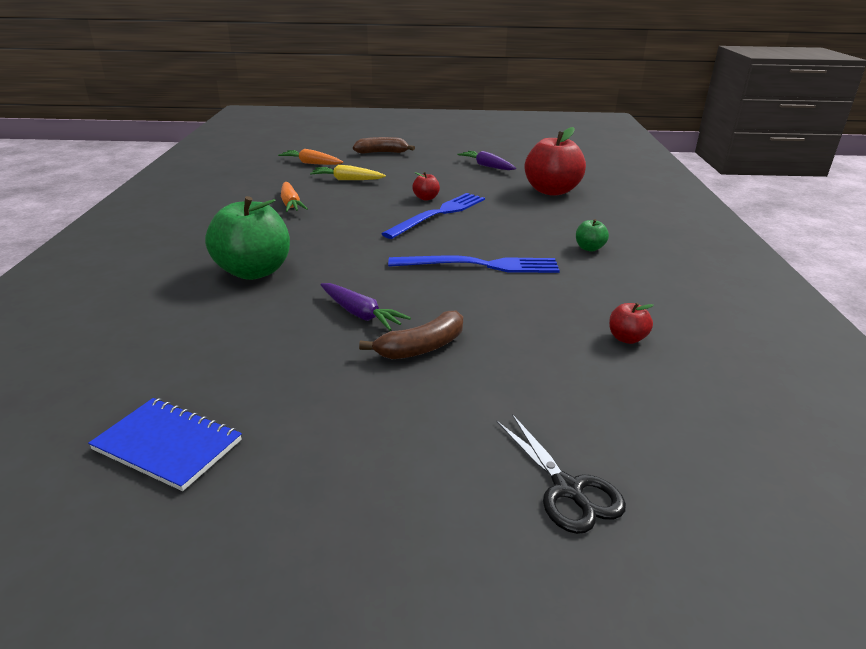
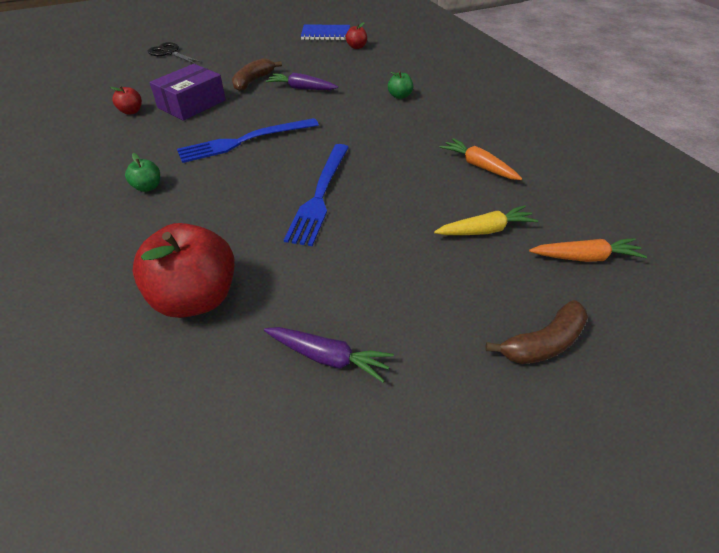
camera: 155 degrees right, 15 degrees up
(254, 271) = (399, 96): green apple -> green apple, size x0.45
(426, 198) = (355, 221): red apple -> red apple (356, 47)
(533, 329) = (192, 104): none -> purple box

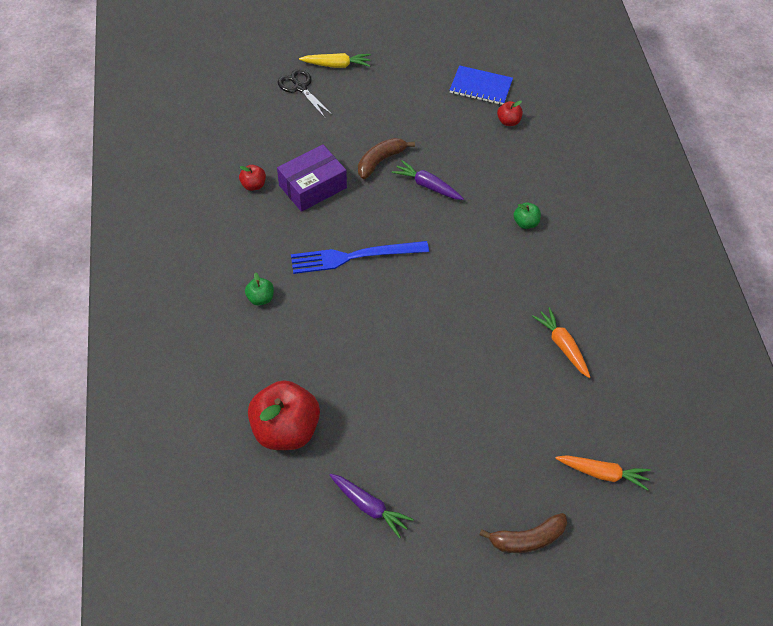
camera: 15 degrees right, 10 degrees up
(320, 195) = (406, 346): blue fork -> none
(485, 230) = (533, 423): yellow carrot -> yellow carrot (336, 65)

